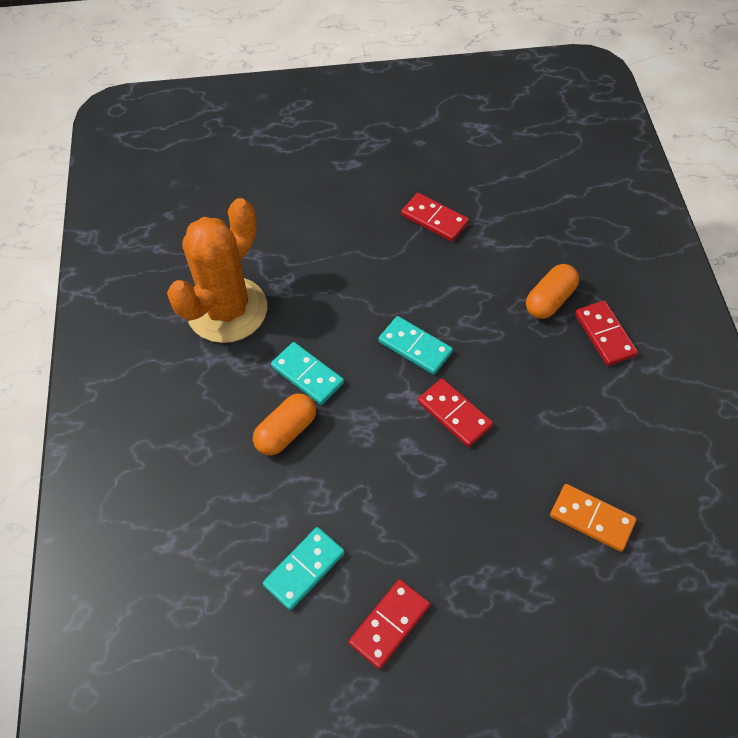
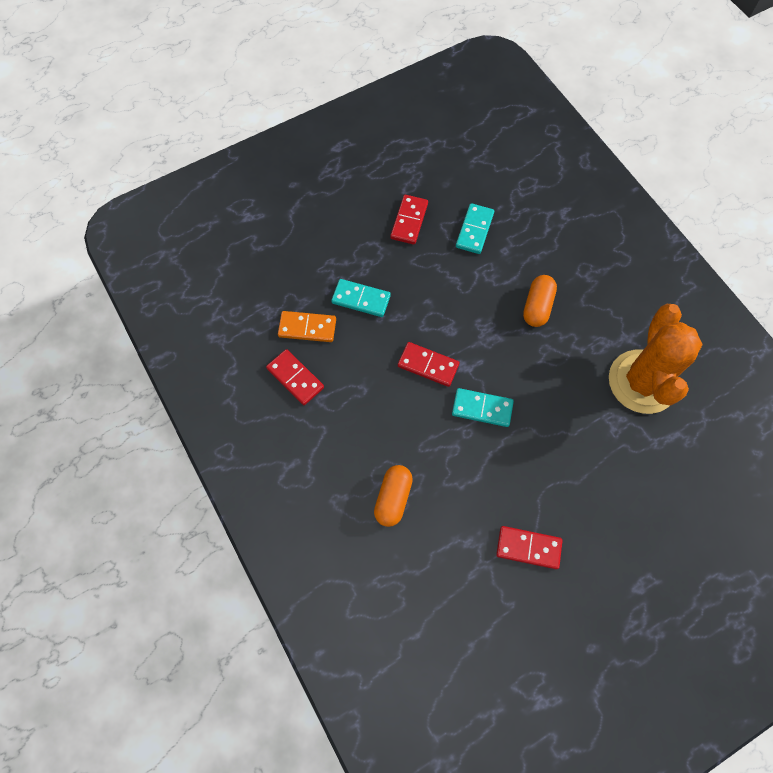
camera: 155 degrees right, 10 degrees up
(307, 375) = (548, 353): turquoise domino -> turquoise domino (361, 299)
(604, 335) = (337, 481): red domino -> red domino (295, 378)

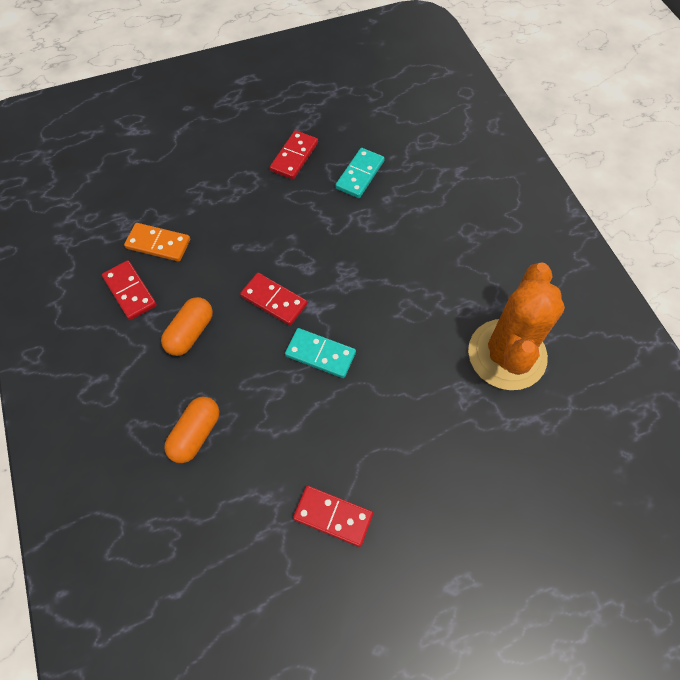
camera: 10 degrees right, 5 degrees down
(361, 299) = (222, 224): turquoise domino -> none
(537, 306) = (407, 259): orange capsule -> orange capsule (190, 333)

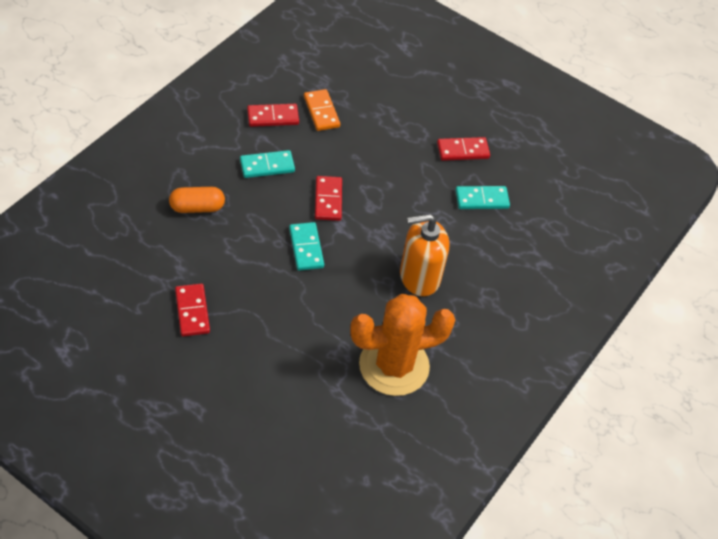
camera: 50 degrees right, 10 degrees down
(130, 291) = (273, 117): red domino -> red domino turned 60 degrees clockwise
(190, 333) = (267, 166): orange capsule -> turquoise domino
(416, 274) = (419, 277): none -> orange soap dispenser

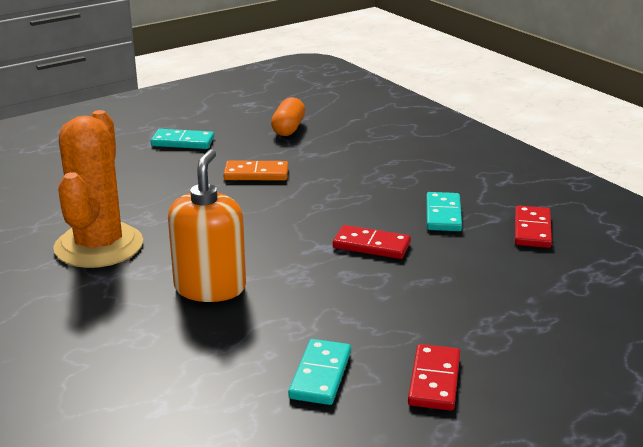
camera: 115 degrees right, 25 degrees down
(192, 311) = (253, 154): red domino -> none
(197, 207) = (390, 169): orange capsule -> orange capsule (288, 128)
(306, 248) = (301, 220): turquoise domino -> turquoise domino (183, 142)
(321, 112) = (540, 266): orange domino -> orange domino (256, 174)

